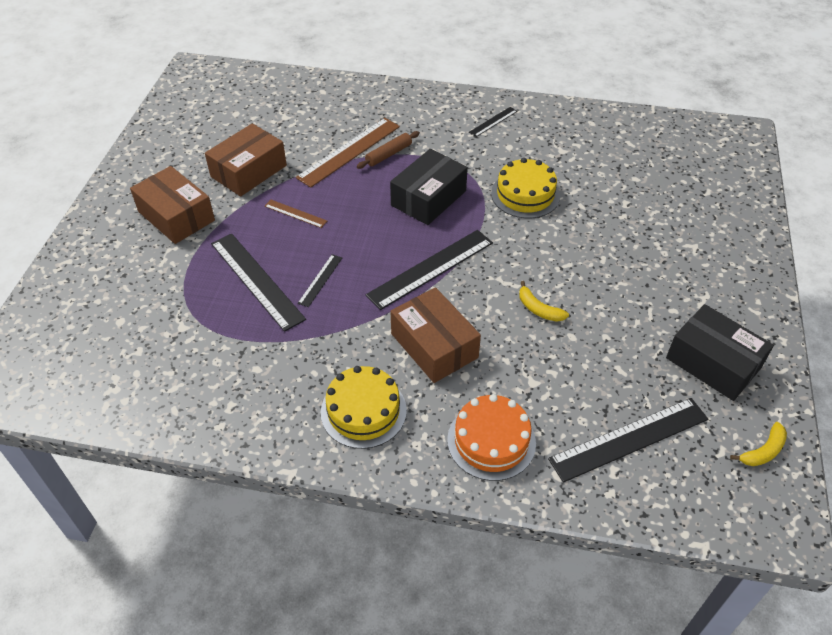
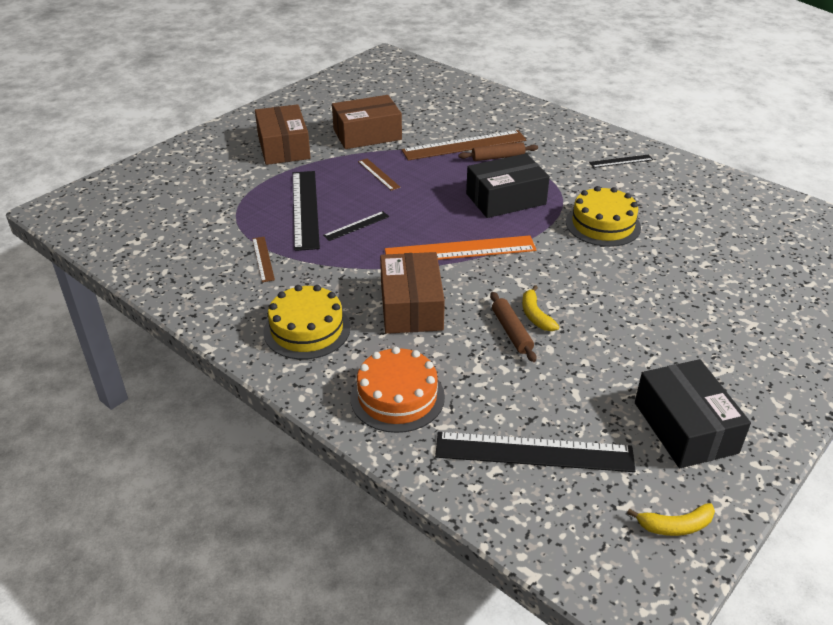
camera: 30 degrees right, 10 degrees down
(261, 353) = (263, 259): none -> brown ruler
(431, 268) = (460, 250): black ruler -> orange ruler
(532, 334) = (511, 332): none -> brown rolling pin

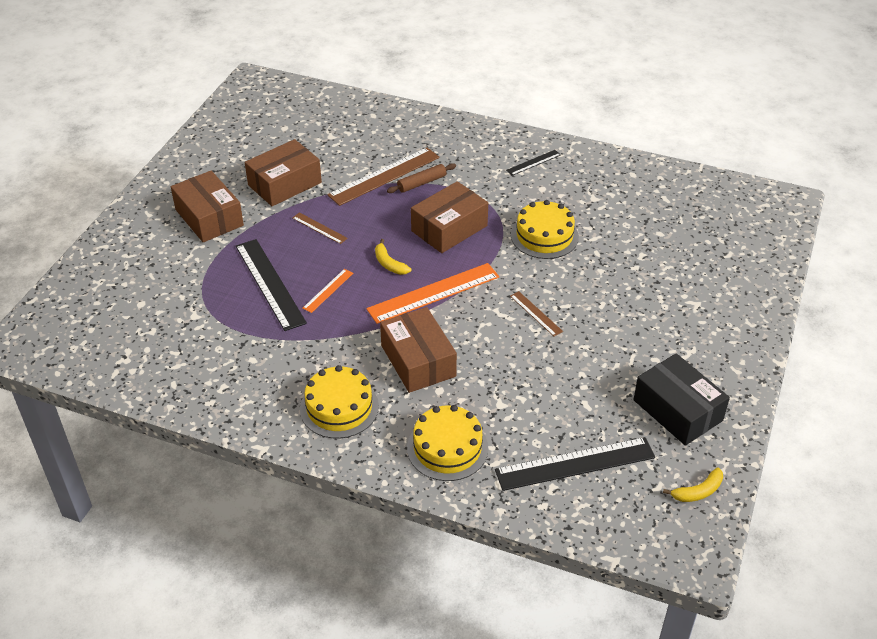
camera: 20 degrees left, 5 degrees up
(263, 259) = (260, 347): brown ruler -> brown ruler (536, 313)
(356, 226) = (328, 290): black ruler -> orange ruler
(397, 397) = (447, 448): orange cake -> yellow cake
(505, 199) = (449, 228): black box -> brown box
(511, 332) = (512, 362): brown rolling pin -> none
(535, 315) = (525, 342): yellow banana -> yellow banana (389, 264)

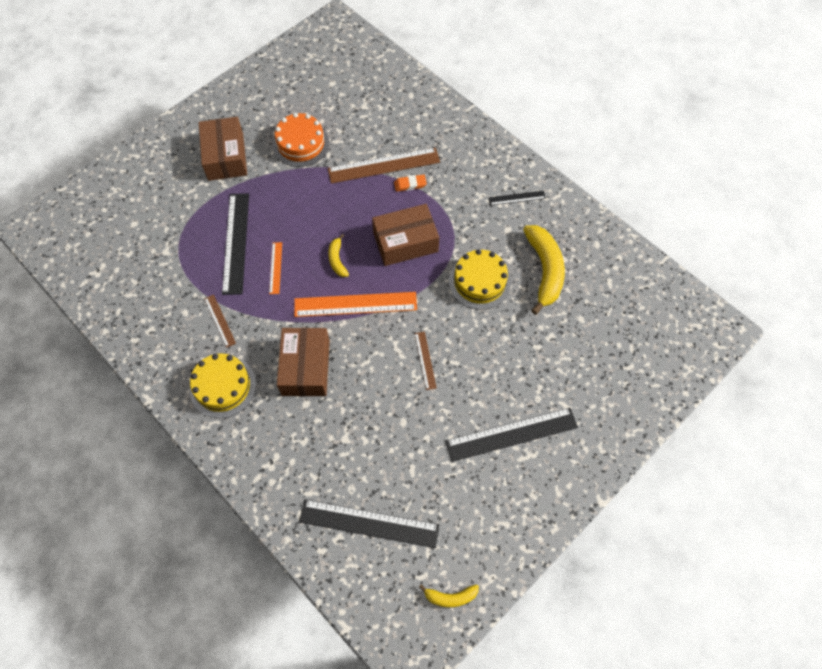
camera: 25 degrees right, 20 degrees up
(284, 184) = (301, 144): brown box -> orange cake
(319, 228) = (303, 201): brown ruler -> brown ruler (220, 320)
(328, 290) = (275, 268): orange ruler -> orange ruler turned 60 degrees counterclockwise
(421, 183) = (410, 184): brown rolling pin -> orange eraser
(447, 448) = (281, 462): yellow cake -> none
(599, 208) = (544, 270): none -> yellow banana
(661, 342) = (511, 434): none -> black ruler
(677, 410) = (483, 510): black box -> none

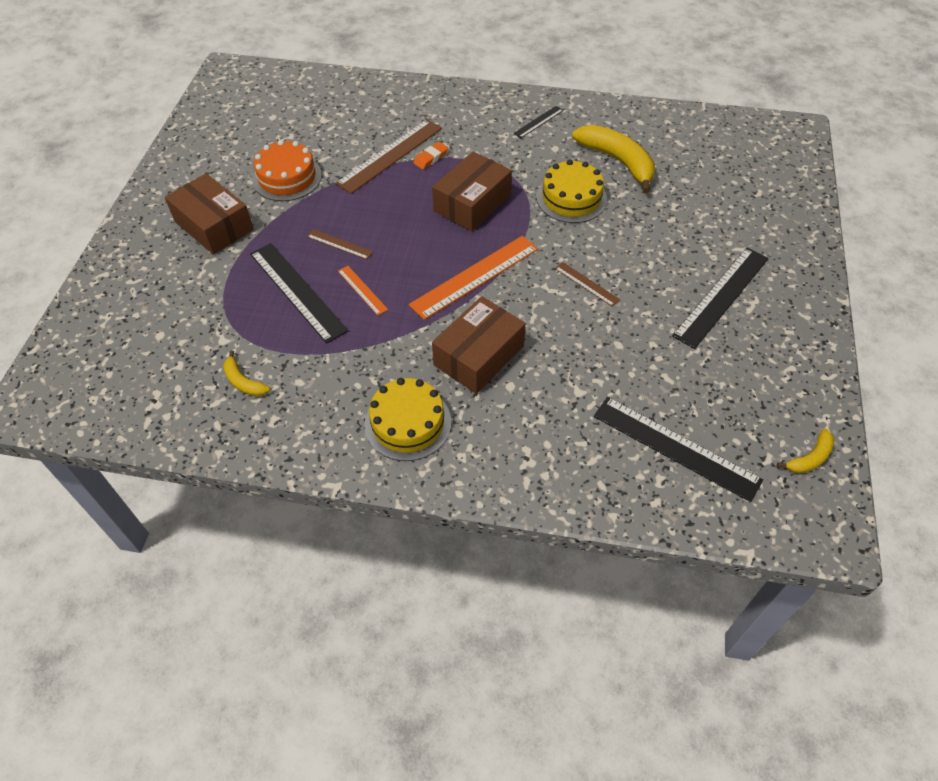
camera: 35 degrees left, 10 degrees down
(220, 320) = (346, 367): brown ruler -> brown ruler (339, 244)
(306, 367) = (479, 355): brown box -> brown box turned 75 degrees clockwise
(337, 260) = (420, 251): yellow banana -> yellow banana (243, 382)
(369, 523) = (675, 447): black ruler -> black ruler turned 60 degrees clockwise

